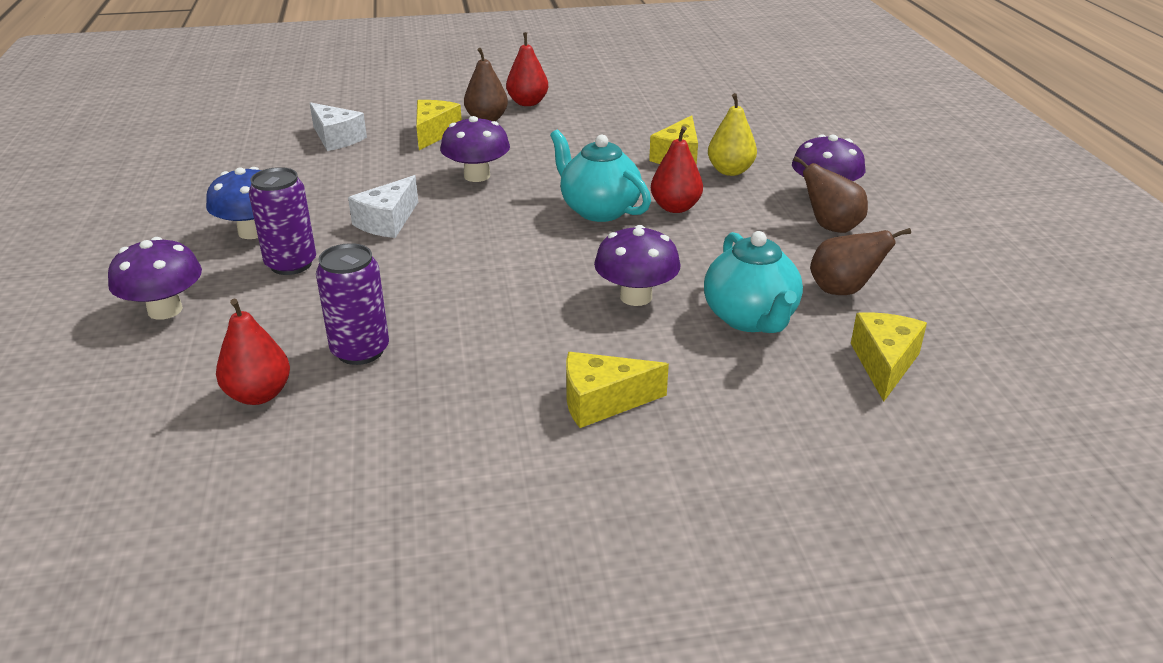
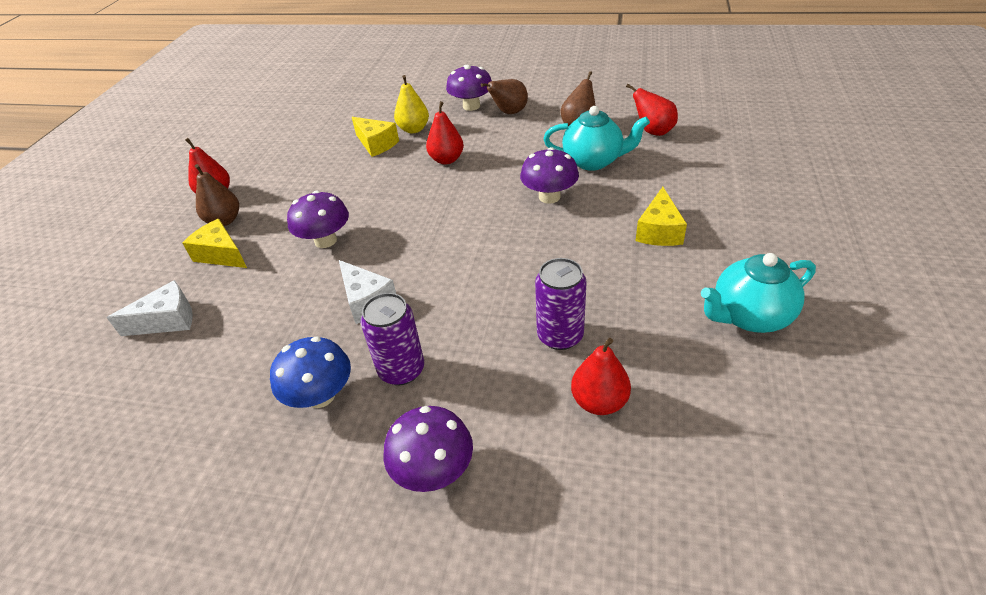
camera: 65 degrees left, 10 degrees up
(599, 210) = (427, 191): turquoise teapot -> turquoise teapot (749, 316)
(884, 364) = (653, 132): yellow cheese -> red pear

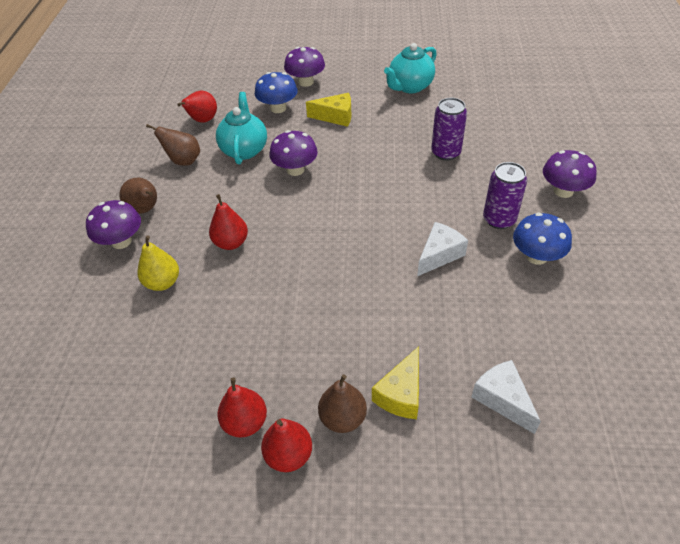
camera: 100 degrees left, 5 degrees up
(325, 240) = (367, 306): purple mushroom -> purple mushroom (306, 82)
(376, 144) = (190, 310): yellow cheese -> none
(599, 401) = (490, 135): red pear -> red pear (245, 422)
(680, 183) = (278, 108): none -> blue mushroom
(749, 316) = (410, 86): turquoise teapot -> turquoise teapot turned 75 degrees clockwise

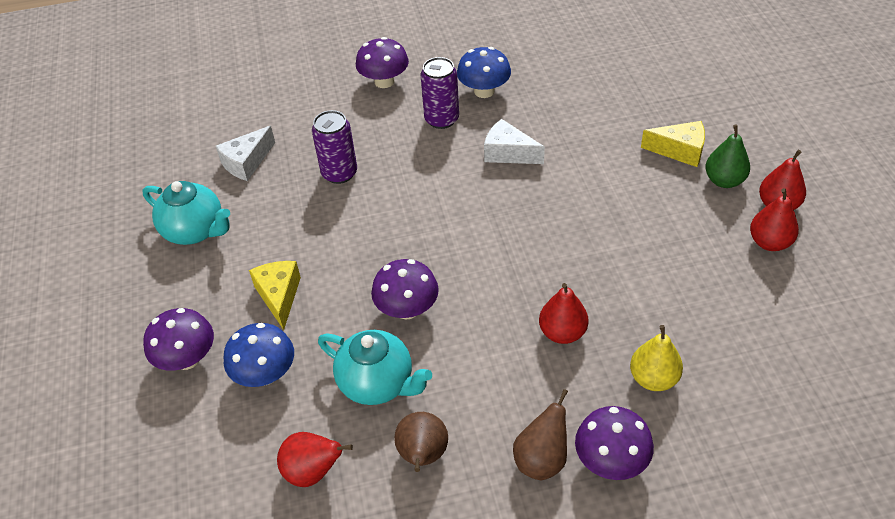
camera: 105 degrees left, 0 degrees up
(244, 150) = (377, 383): turquoise teapot -> turquoise teapot turned 135 degrees counterclockwise
(343, 418) = (724, 180): brown pear -> green pear
(502, 399) = (650, 95): white cheese -> white cheese (247, 162)

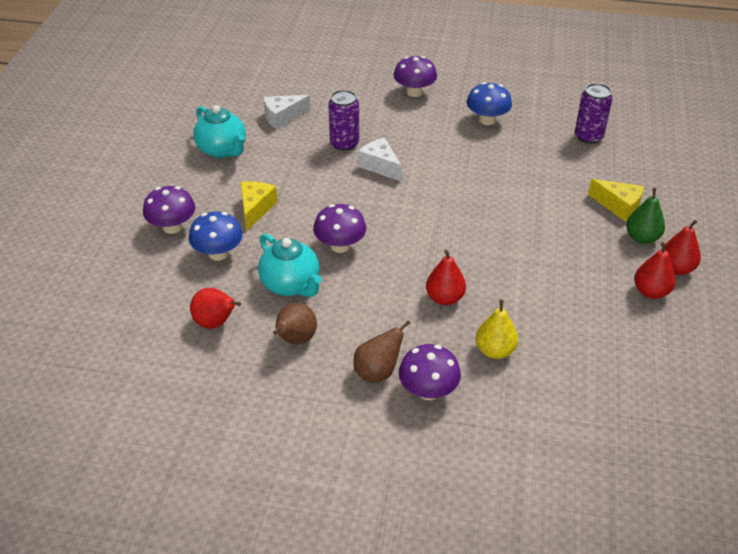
camera: 20 degrees right, 5 degrees down
(441, 119) = (442, 130): purple can -> purple can (588, 137)
(508, 153) = (479, 167): white cheese -> white cheese (380, 166)

